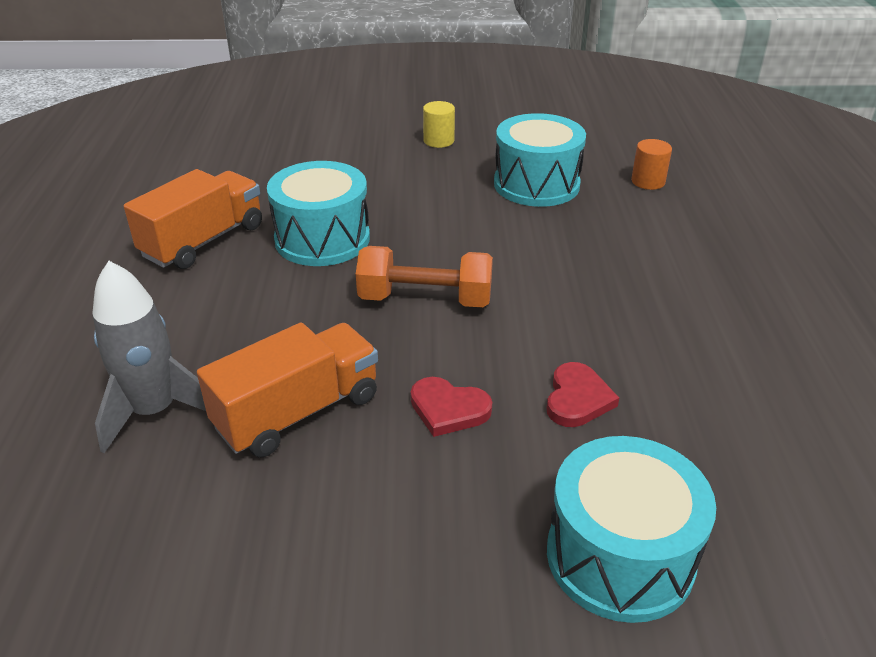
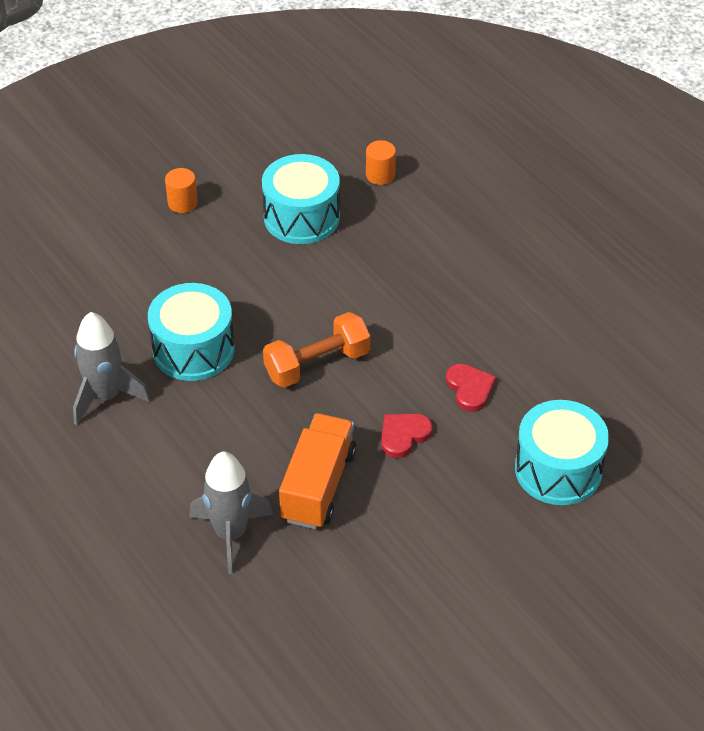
camera: 35 degrees left, 10 degrees up
(203, 241) = (105, 396): orange truck -> grey rocket
(438, 141) = (182, 203): yellow cylinder -> orange cylinder
(448, 409) = (403, 435): red heart -> red heart turned 150 degrees clockwise

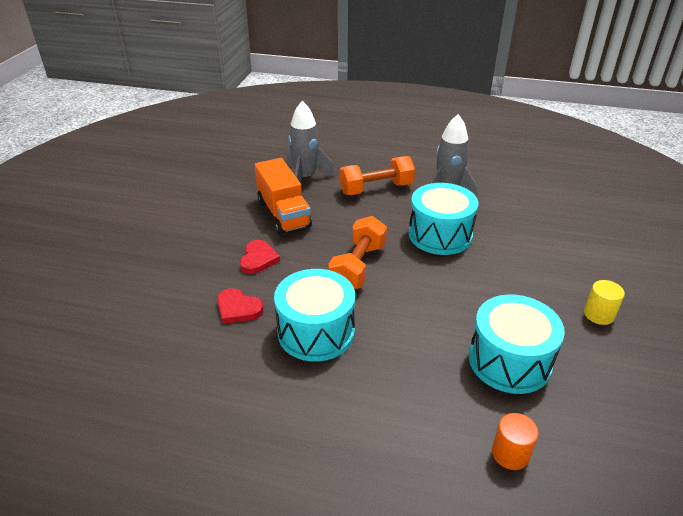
camera: 140 degrees right, 10 degrees down
(172, 456) = (376, 189): none -> orange dumbbell
(182, 203) = (599, 314): orange cylinder -> yellow cylinder
(558, 469) = (133, 293): turquoise drum -> turquoise drum (316, 332)

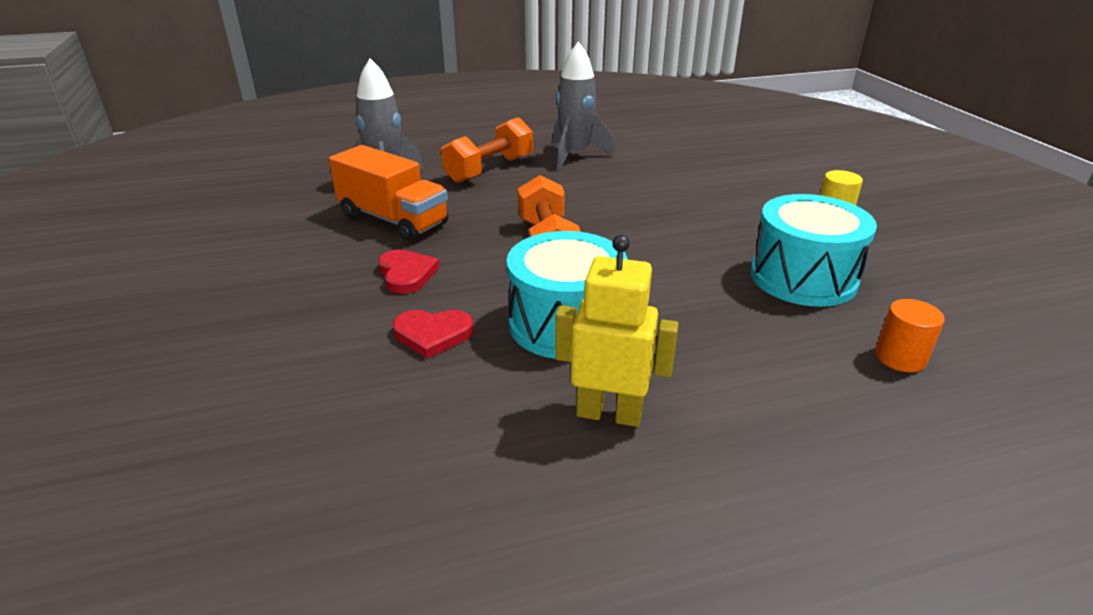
camera: 30 degrees left, 5 degrees down
(285, 404) = (609, 413): none -> yellow robot
(440, 235) = (608, 192): turquoise drum -> none

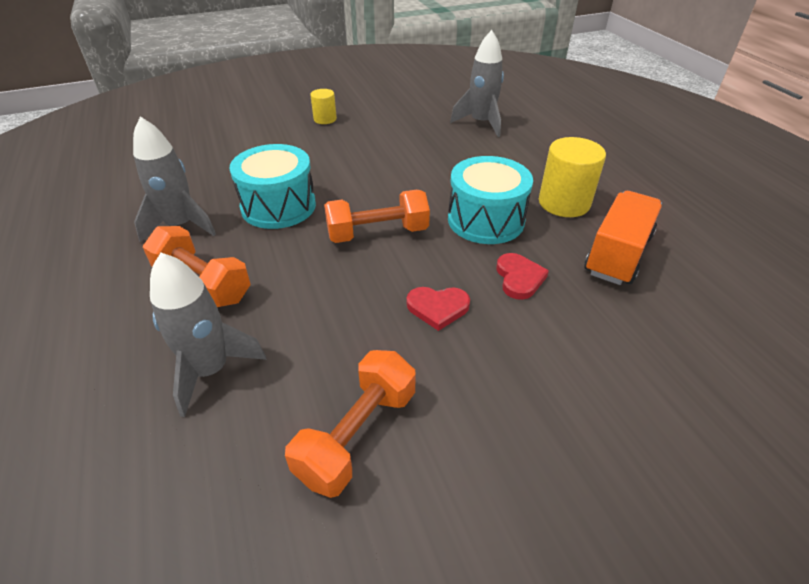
camera: 95 degrees left, 10 degrees up
(286, 231) = (357, 435): none -> orange dumbbell
(393, 220) = (328, 339): orange truck -> orange truck (617, 254)
(406, 274) = (438, 308): red heart -> red heart turned 150 degrees counterclockwise
(609, 413) = (564, 203): yellow robot -> yellow cylinder
(803, 278) = (410, 138): turquoise drum -> turquoise drum (278, 206)
(900, 358) = (481, 123): orange cylinder -> grey rocket

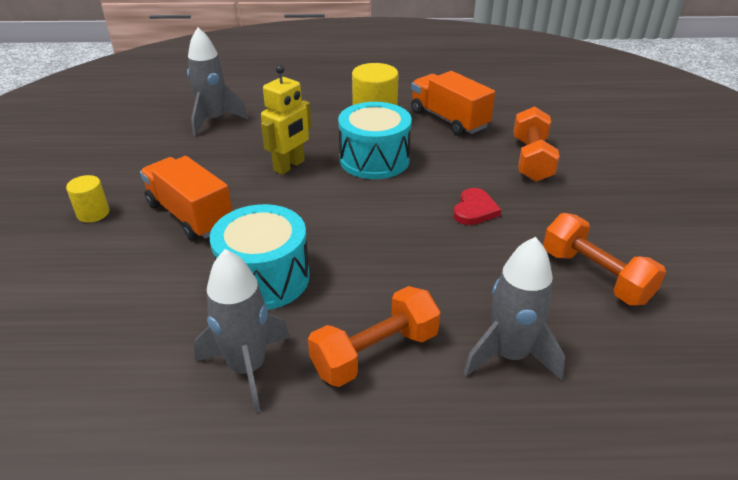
camera: 70 degrees left, 5 degrees down
(341, 153) = (190, 215): none -> orange truck
(377, 233) = (358, 219): orange dumbbell -> orange dumbbell (531, 160)
(438, 176) = (289, 166): none -> yellow robot
(519, 278) = (456, 165): red heart -> none

